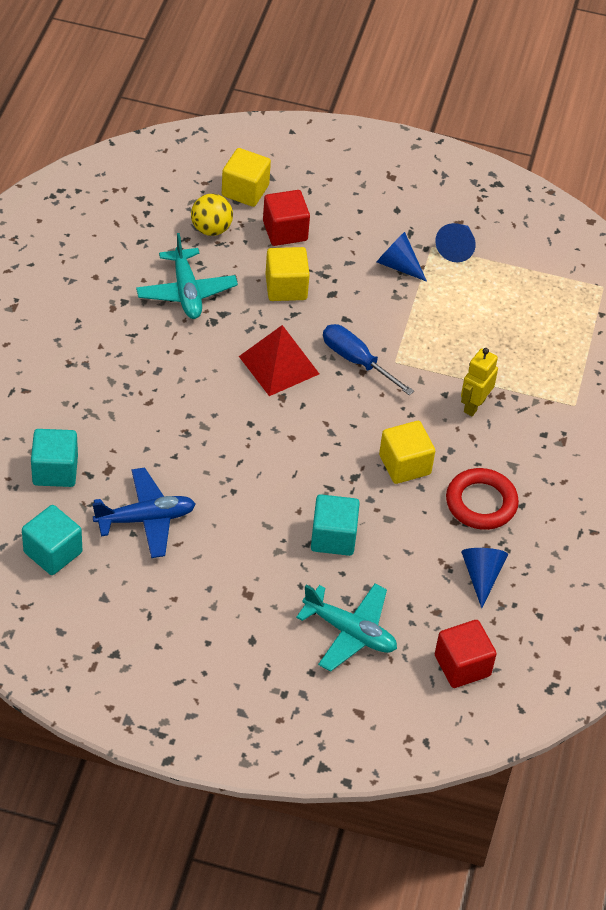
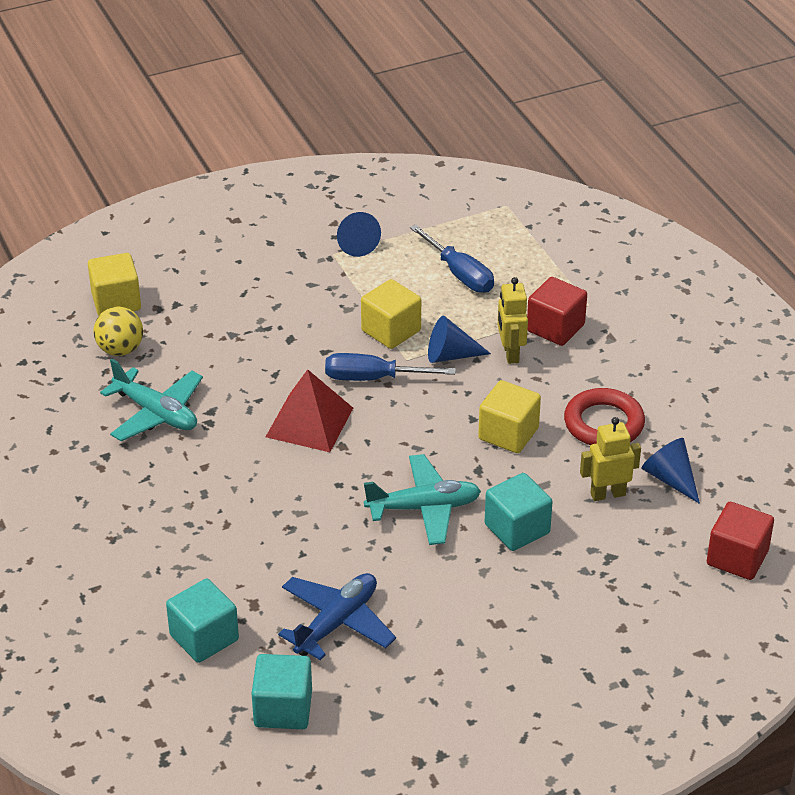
camera: 35 degrees left, 10 degrees down
(285, 231) = (190, 313): red cube -> red cube (555, 328)
(286, 287) = (243, 357): yellow cube -> yellow cube (391, 331)
(350, 632) = (619, 594): turquoise plane -> turquoise plane (424, 508)
(398, 265) = (321, 284): blue cone -> blue cone (451, 355)
(424, 556) = (607, 494): none -> yellow robot
(506, 319) = (459, 274): none -> blue screwdriver

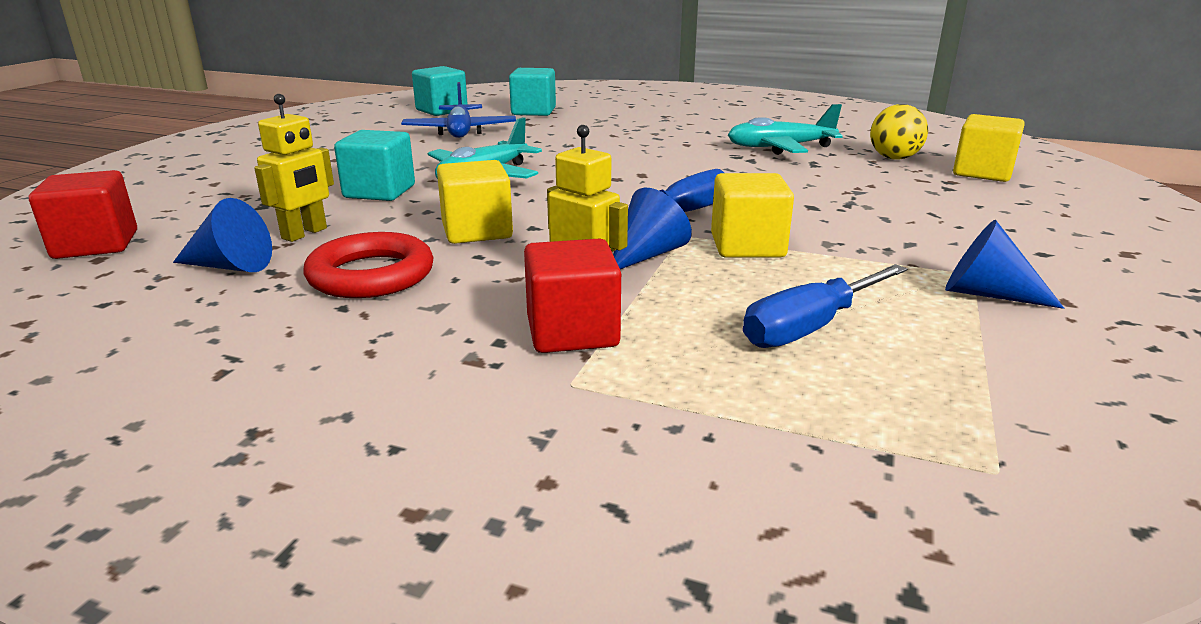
camera: 135 degrees right, 15 degrees down
(309, 422) = (670, 178): red pyramid -> none
(459, 274) = (810, 327): blue screwdriver -> blue screwdriver turned 45 degrees counterclockwise

